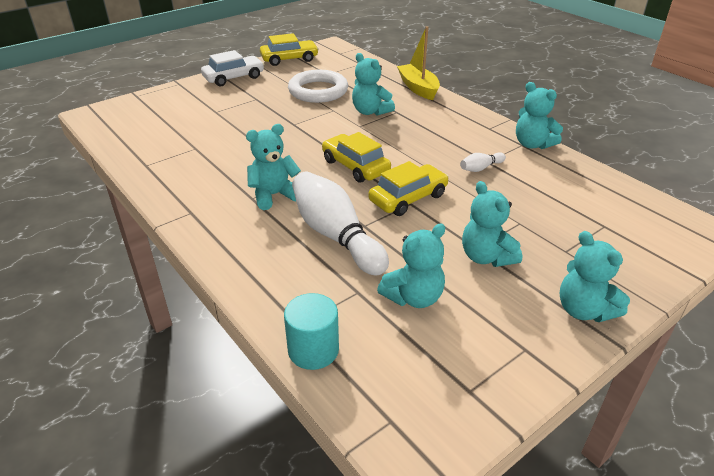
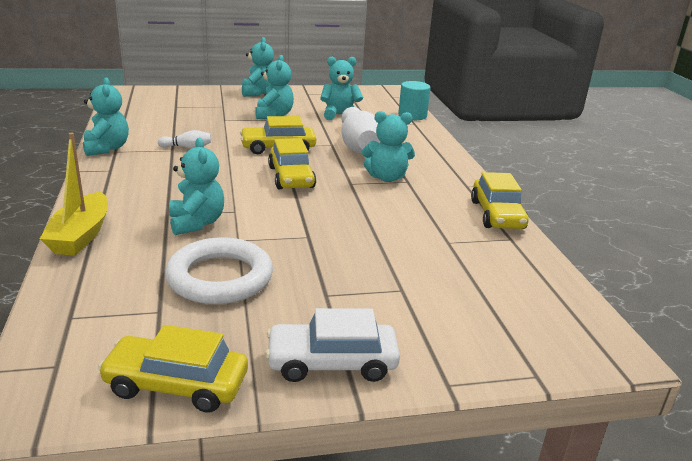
camera: 155 degrees left, 10 degrees down
(157, 185) = (497, 215): none -> yellow car

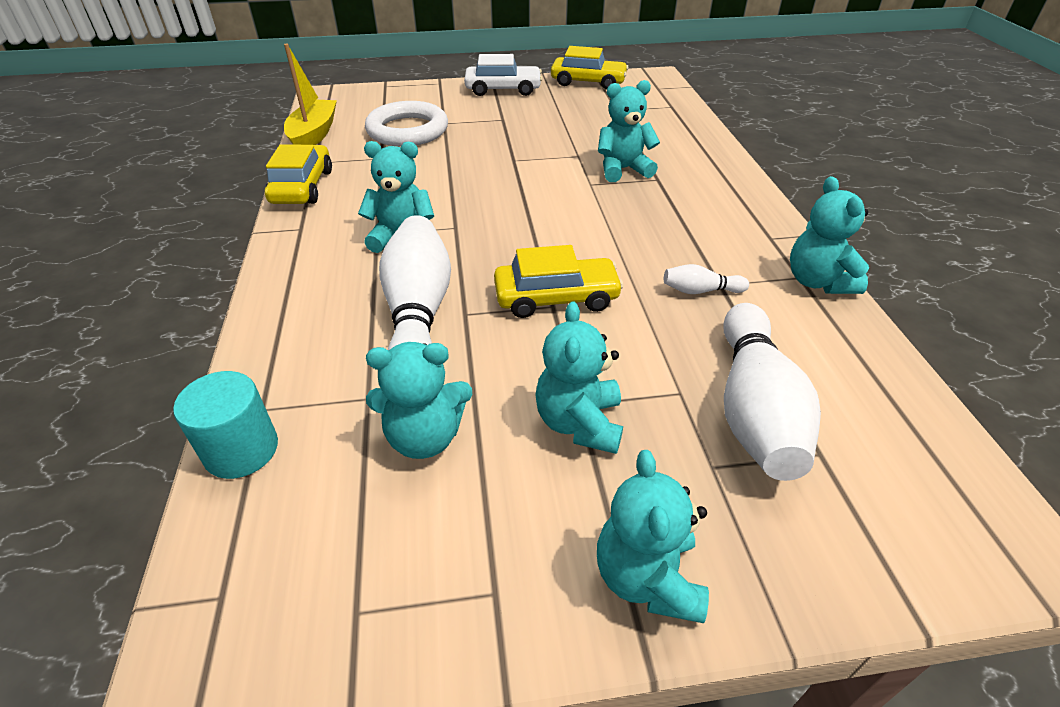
camera: 175 degrees left, 15 degrees up
(81, 235) = (719, 156): yellow boat -> yellow boat (314, 135)
(193, 115) = (754, 409): none -> white bowling pin
(196, 223) = (623, 169): turquoise teddy bear -> turquoise teddy bear turned 90 degrees clockwise
(220, 277) = (583, 127): white ring -> white ring (407, 130)
(291, 177) = (532, 233): yellow car -> none

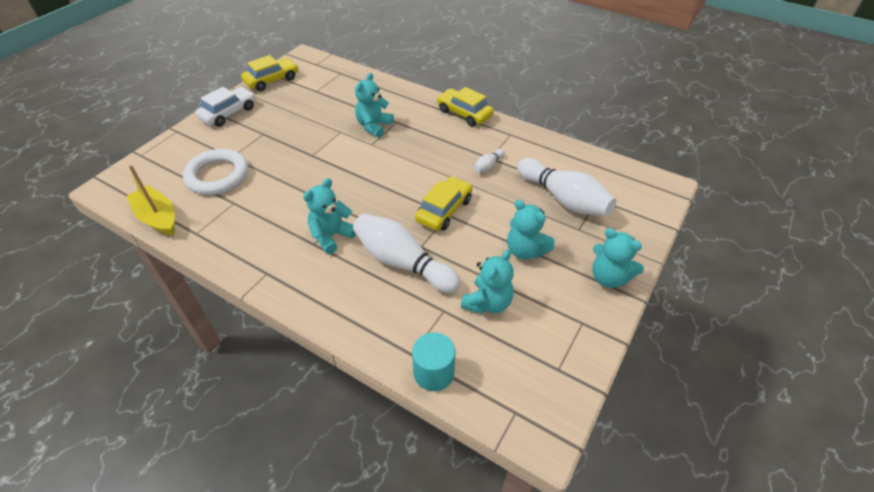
camera: 50 degrees left, 5 degrees up
(302, 187) = (219, 252): yellow car -> yellow car (464, 113)
(817, 281) = (518, 132): turquoise teddy bear -> none

